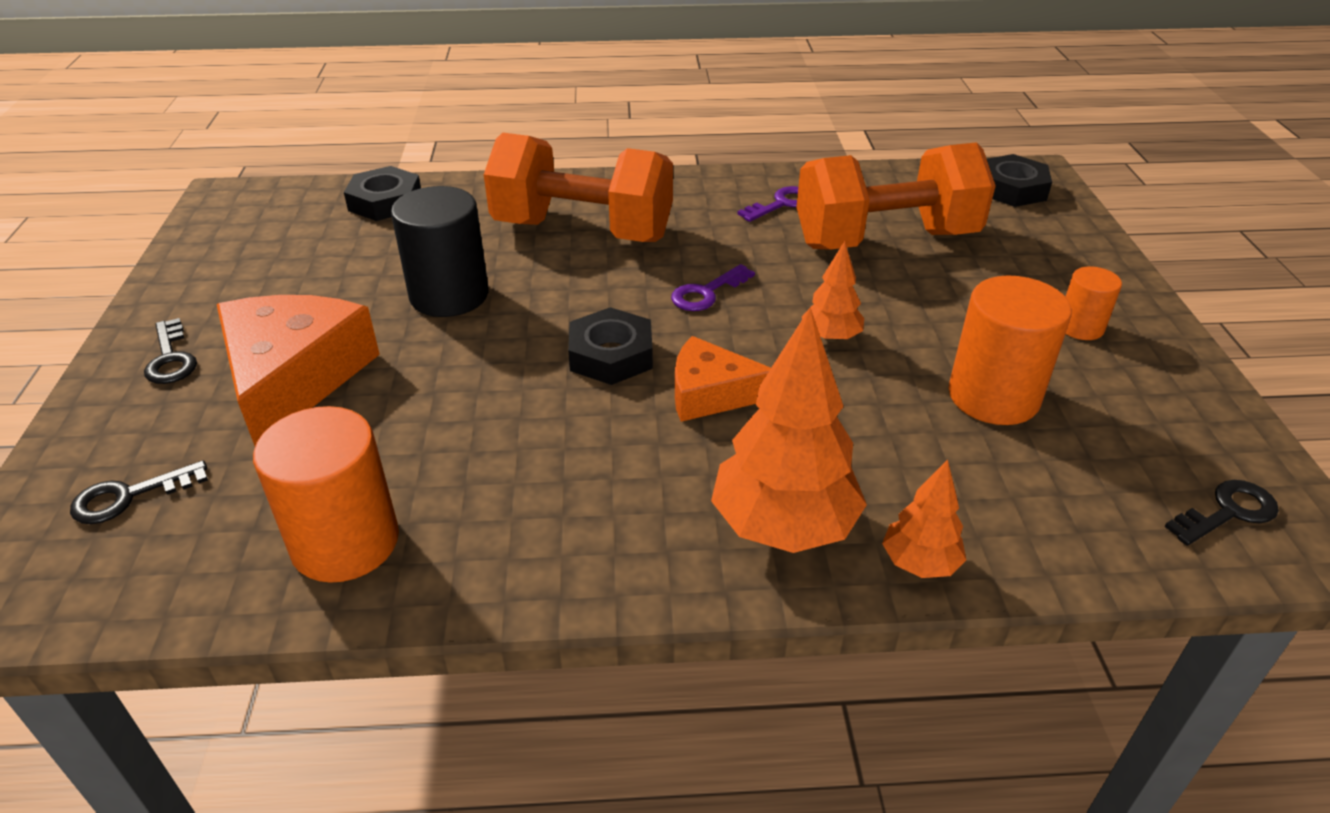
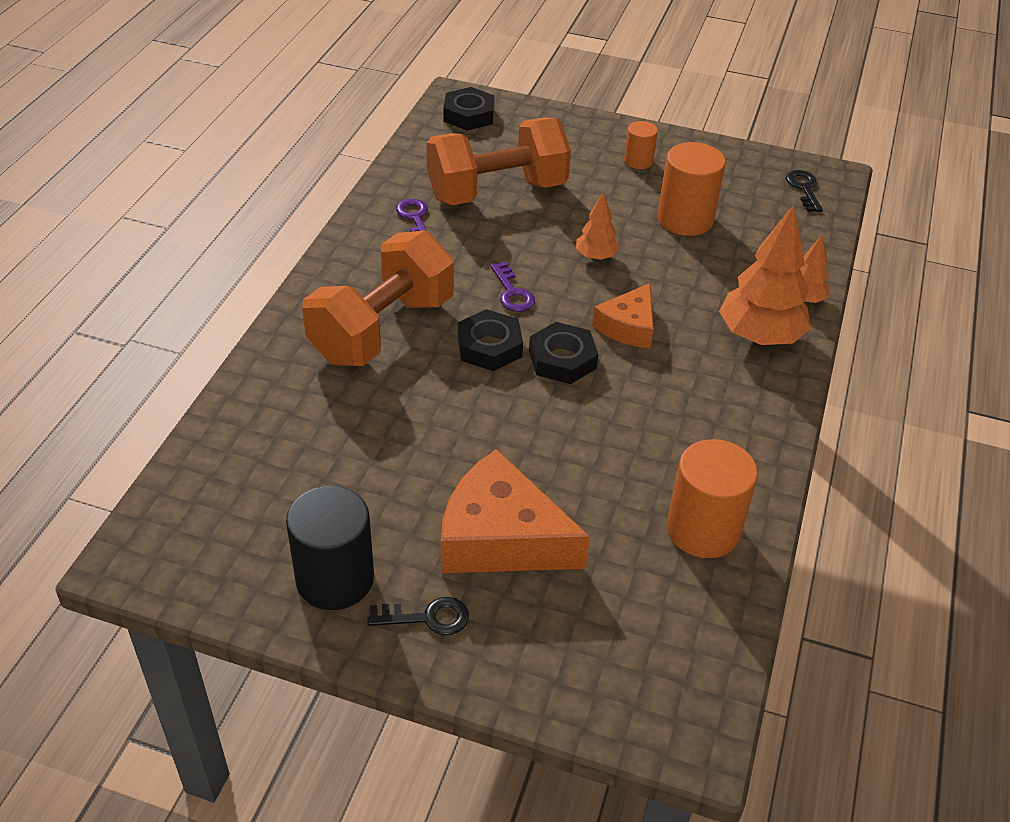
camera: 70 degrees left, 5 degrees up
(129, 497) = (607, 649): black key -> none
(385, 202) = (238, 440): black nut -> black nut (489, 346)
(449, 295) = (432, 426): black cylinder -> black cylinder (335, 579)
(885, 240) = (497, 192): orange dumbbell -> orange dumbbell turned 60 degrees clockwise

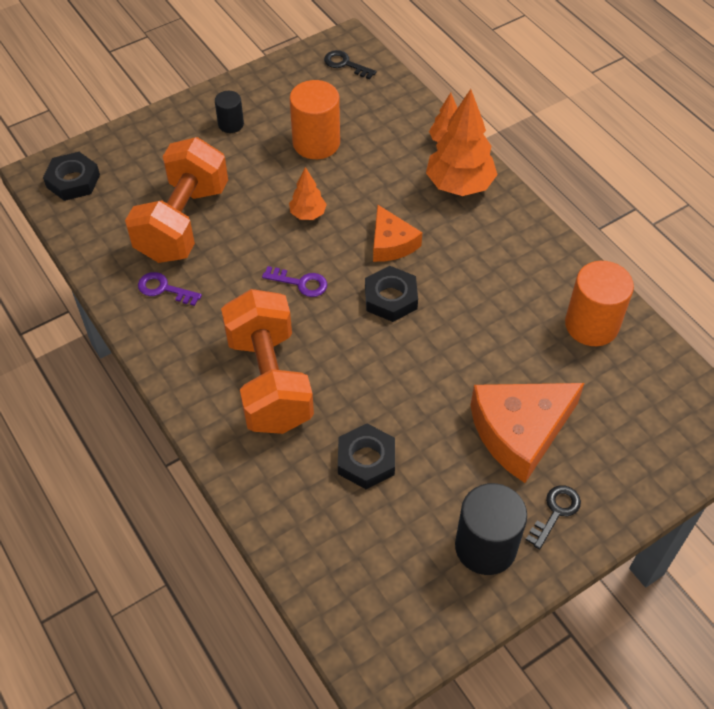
camera: 50 degrees left, 10 degrees up
(489, 346) = (343, 330): black nut -> black nut (366, 460)
(638, 161) = (231, 124): orange cylinder -> black cylinder

